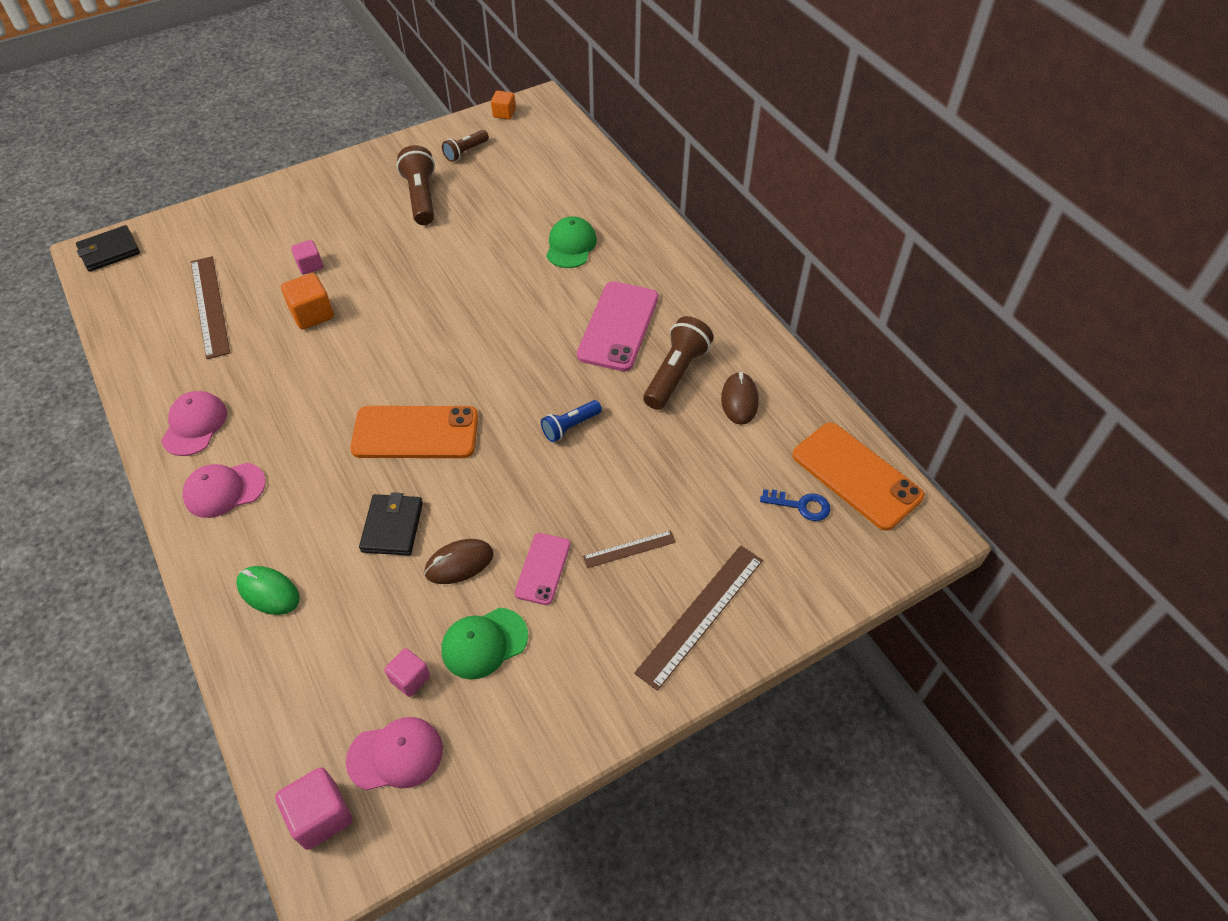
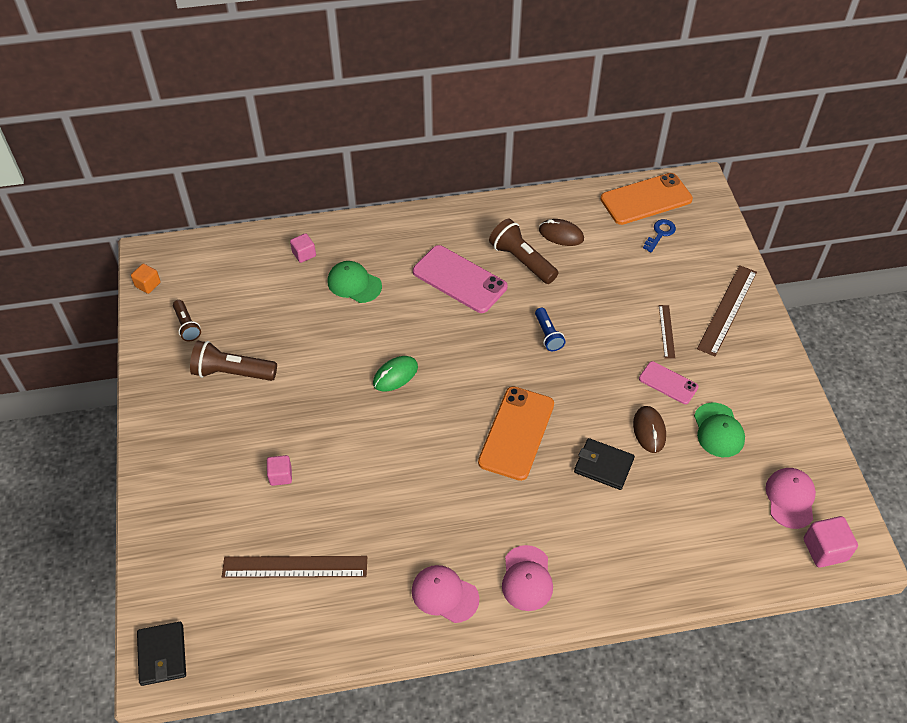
camera: 70 degrees left, 0 degrees up
(268, 592) = (638, 558): green mouse -> green mouse (395, 375)
(312, 314) = (347, 484): orange cube -> none
(410, 678) = (735, 479): pink cube -> pink cube (304, 254)
(701, 615) = (727, 310): brown ruler -> brown ruler turned 60 degrees clockwise

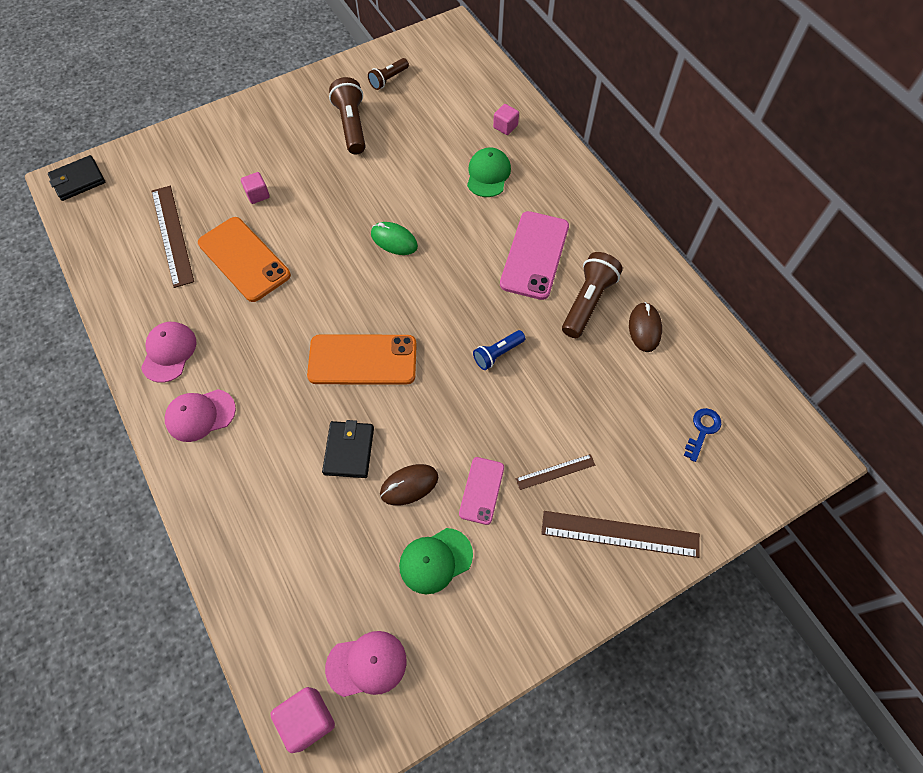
camera: 70 degrees right, 10 degrees up
(148, 285) = (420, 40): orange cube -> none
(646, 199) = (749, 401): orange phone -> orange phone (244, 259)
(660, 234) = (702, 430): blue key -> blue key turned 75 degrees counterclockwise

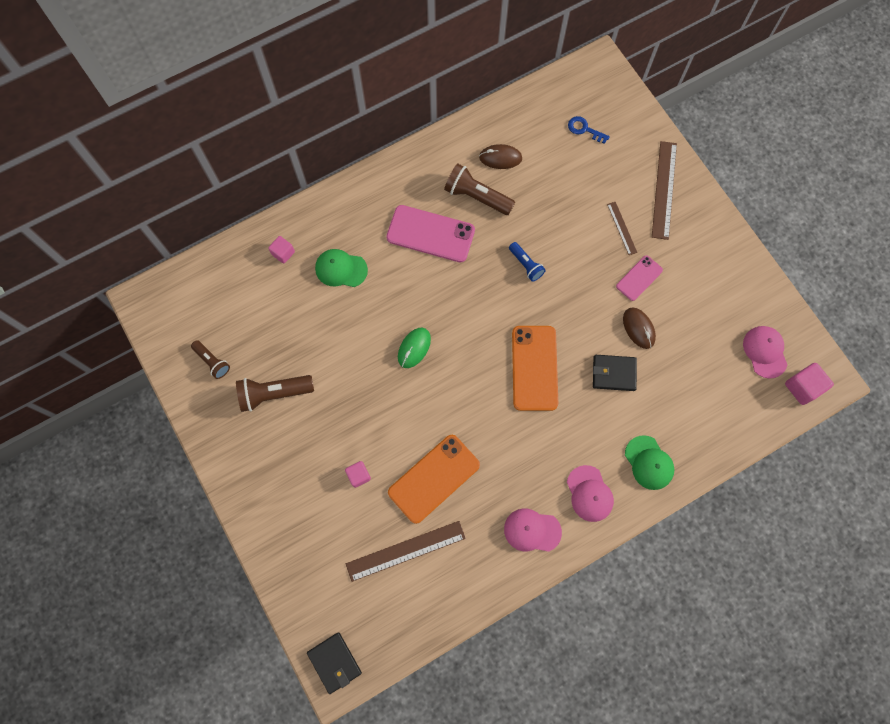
camera: 90 degrees left, 10 degrees up
(435, 560) = (692, 309): green cap -> green cap (649, 463)
(481, 490) = (639, 278): pink phone -> pink phone turned 60 degrees counterclockwise

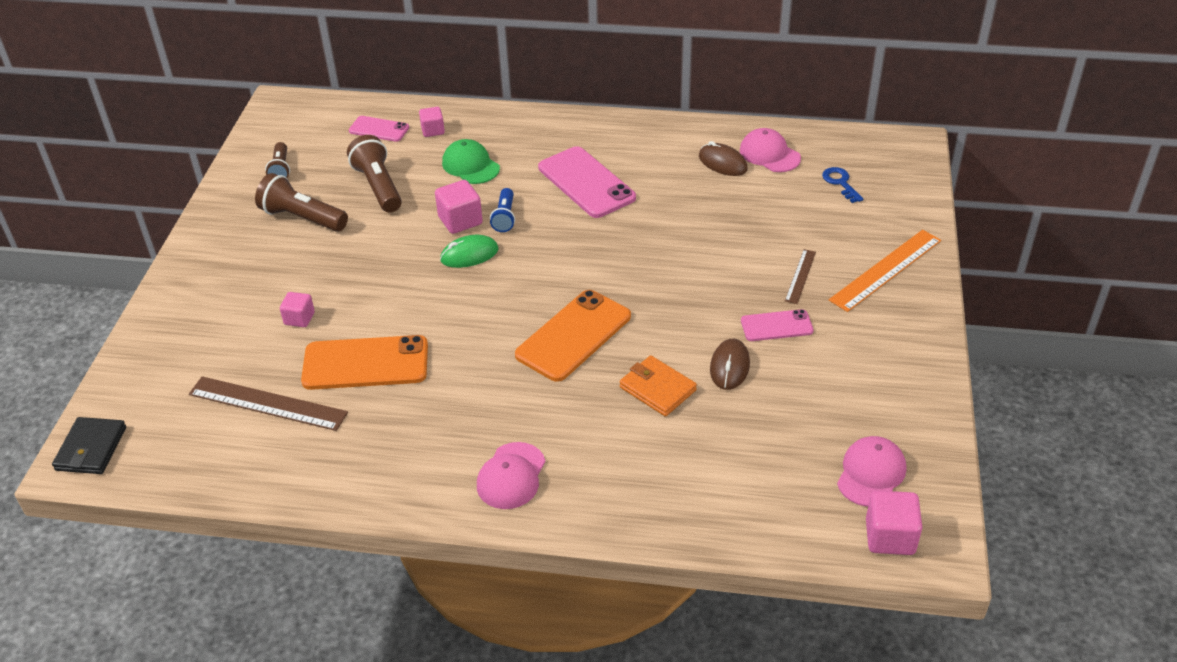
camera: 40 degrees right, 30 degrees down
(243, 277) = (379, 129): none -> pink phone
(381, 323) = (460, 220): none -> pink cube
(476, 196) = (665, 179): brown flashlight -> brown flashlight (378, 186)
(526, 265) = (658, 252): blue flashlight -> blue flashlight (505, 217)
(532, 530) = (411, 468): pink cap -> pink cap (769, 154)
(614, 373) = (657, 389): black wallet -> orange wallet
(649, 463) = (611, 491): green cap -> none
(664, 190) = (886, 270): brown ruler -> orange ruler

